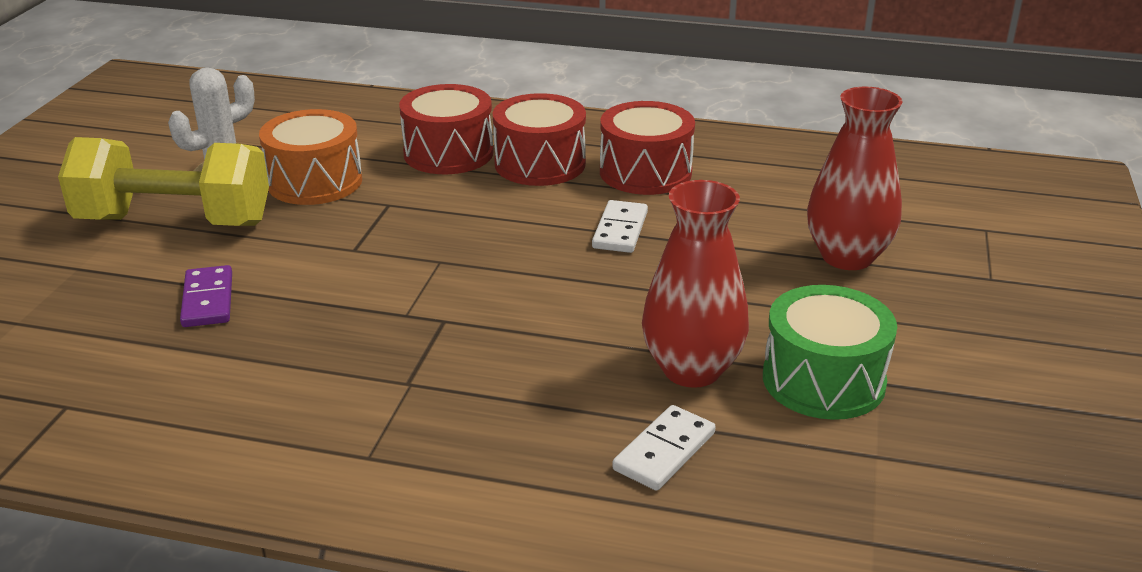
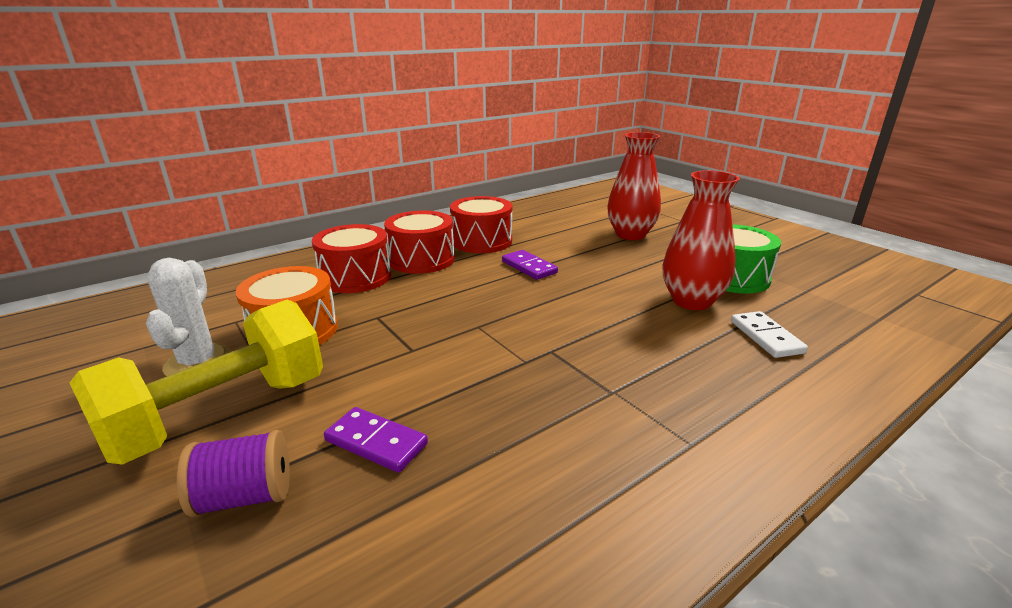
camera: 50 degrees left, 5 degrees down
(104, 282) = (245, 497): none -> purple spool
(620, 230) = (529, 267): white domino -> purple domino

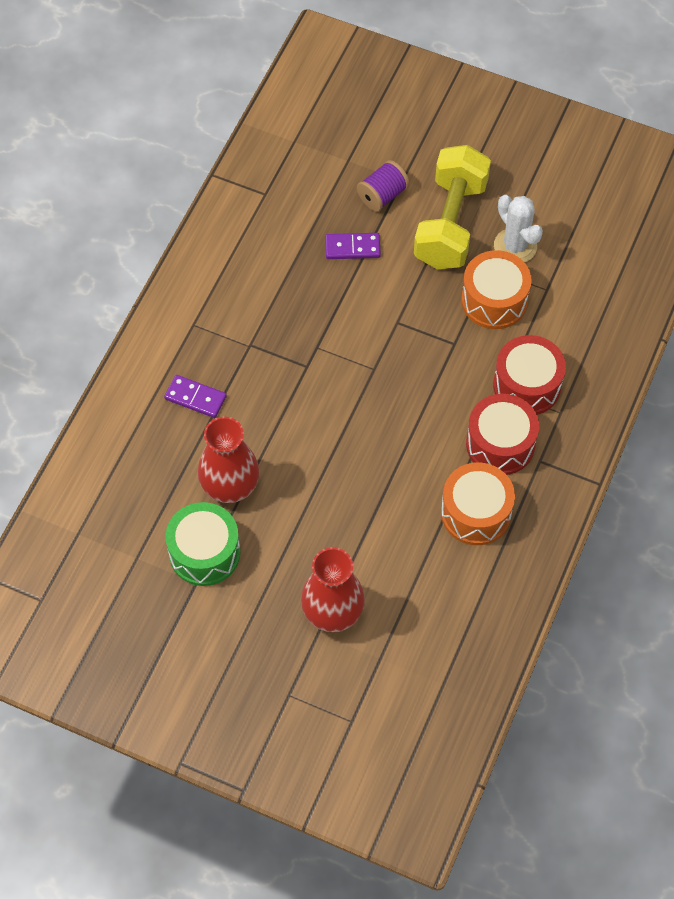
camera: 150 degrees right, 35 degrees up
(482, 241) = (476, 513): red drum -> orange drum
(529, 267) = (393, 479): purple domino -> purple domino (195, 397)
(766, 337) = (164, 457): white domino -> none

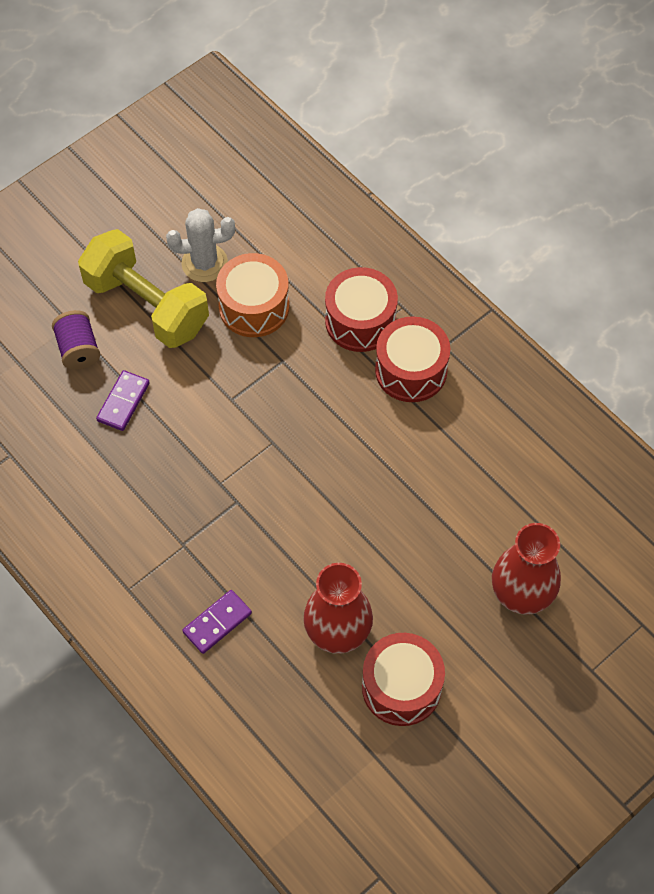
camera: 65 degrees left, 0 degrees up
(204, 553) = (401, 687): green drum -> red drum
(476, 513) = (473, 423): orange drum -> none

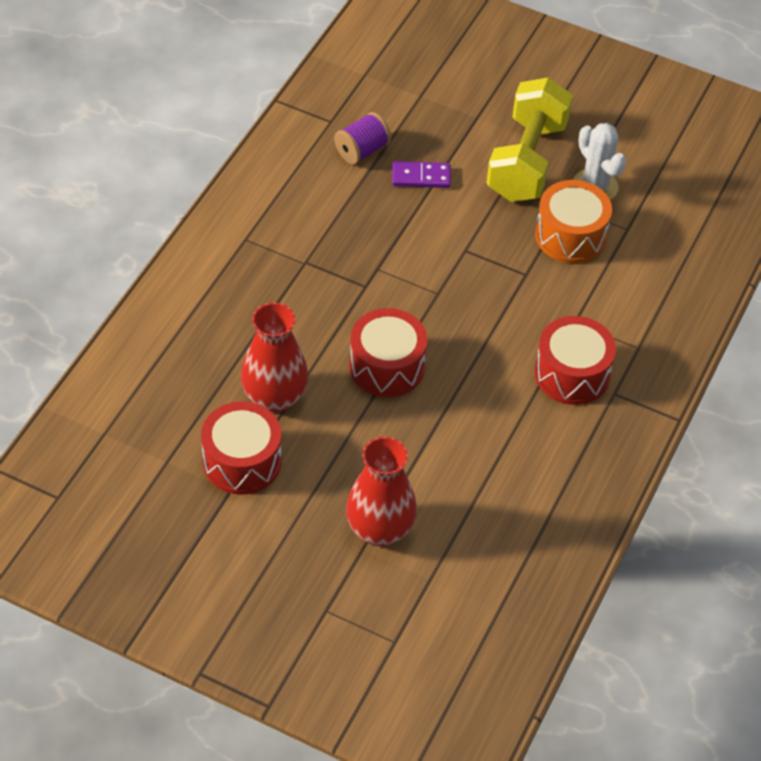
camera: 65 degrees right, 10 degrees down
(78, 349) = (455, 130): purple spool -> purple spool (362, 150)
(217, 622) = (243, 309): purple domino -> none
(360, 321) = (603, 319): red drum -> red drum (387, 366)

